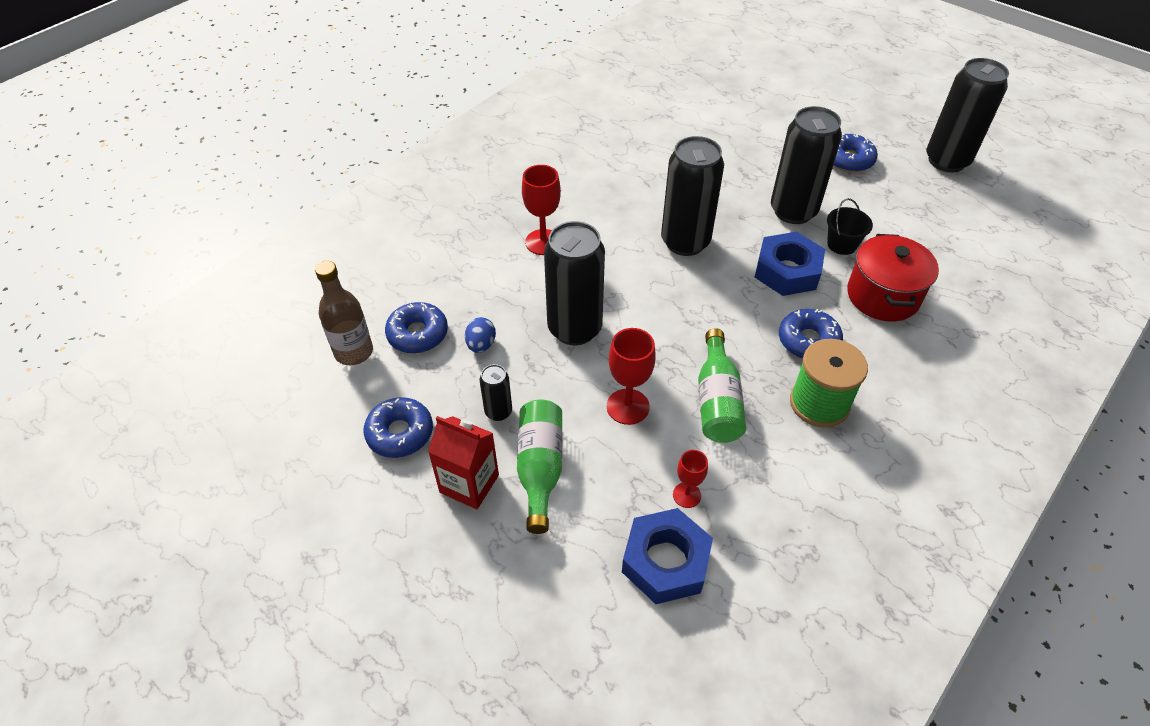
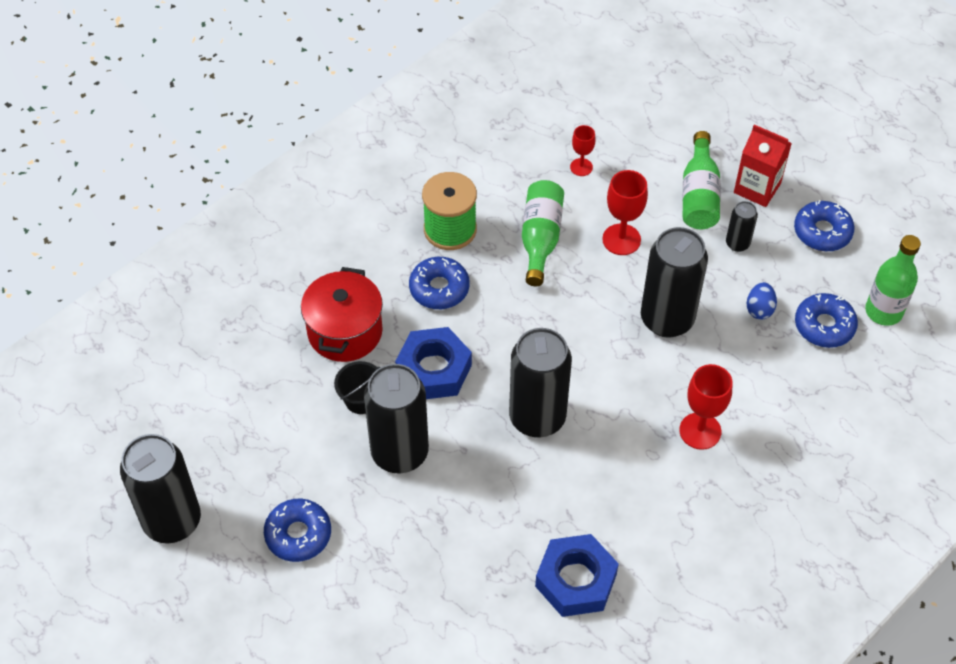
camera: 175 degrees left, 5 degrees up
(354, 352) = (883, 311): brown bottle -> green bottle
(665, 561) = (604, 125): blue nut -> blue nut (576, 580)

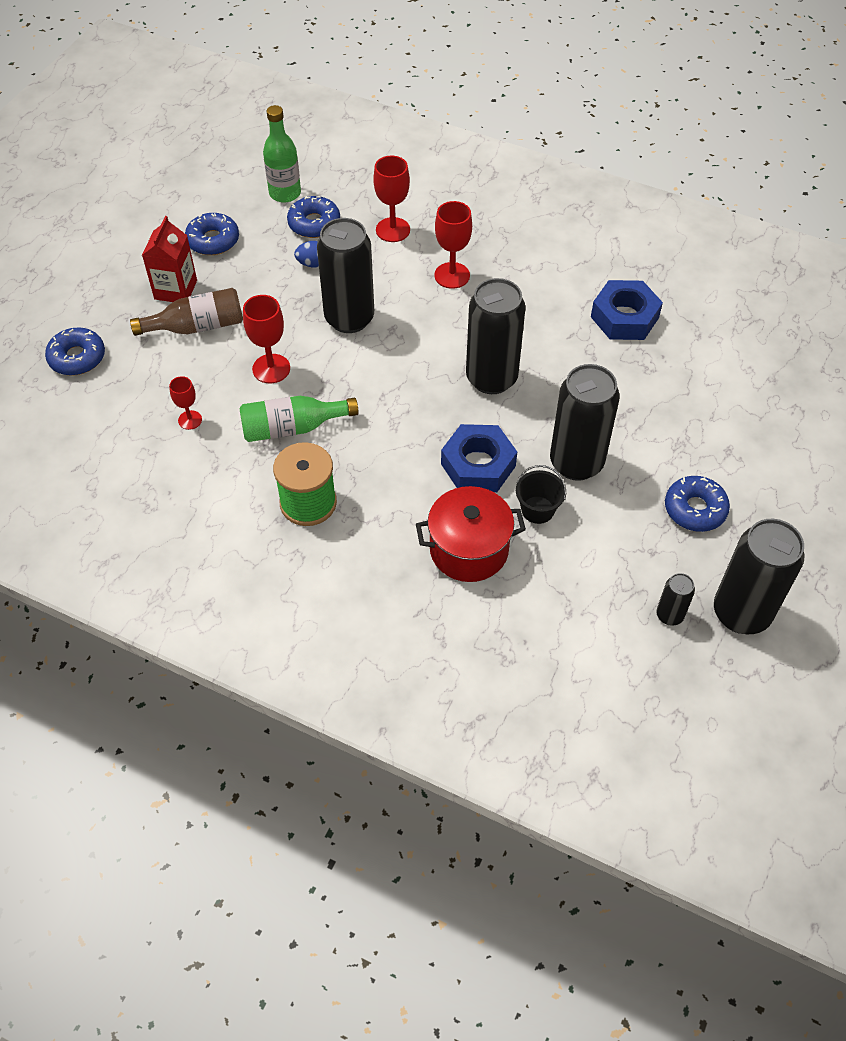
camera: 110 degrees left, 0 degrees up
(439, 288) = (384, 489): blue donut -> blue donut (77, 358)
(699, 195) = (197, 326): green bottle -> brown bottle
(737, 244) = (246, 290): black can -> black can (669, 615)
(792, 396) = (393, 230): none -> red goblet

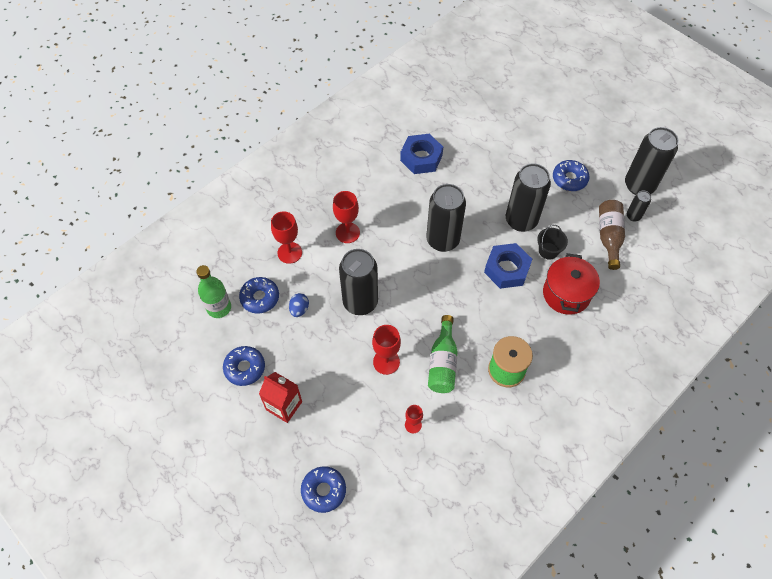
camera: 70 degrees left, 5 degrees up
(197, 326) = (327, 400): brown bottle -> brown bottle (608, 237)

